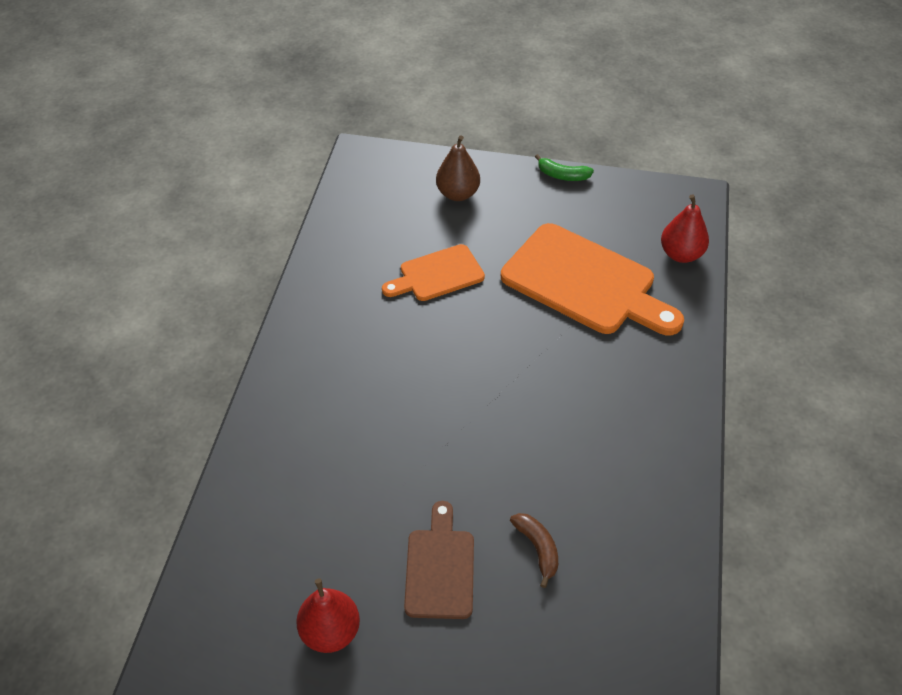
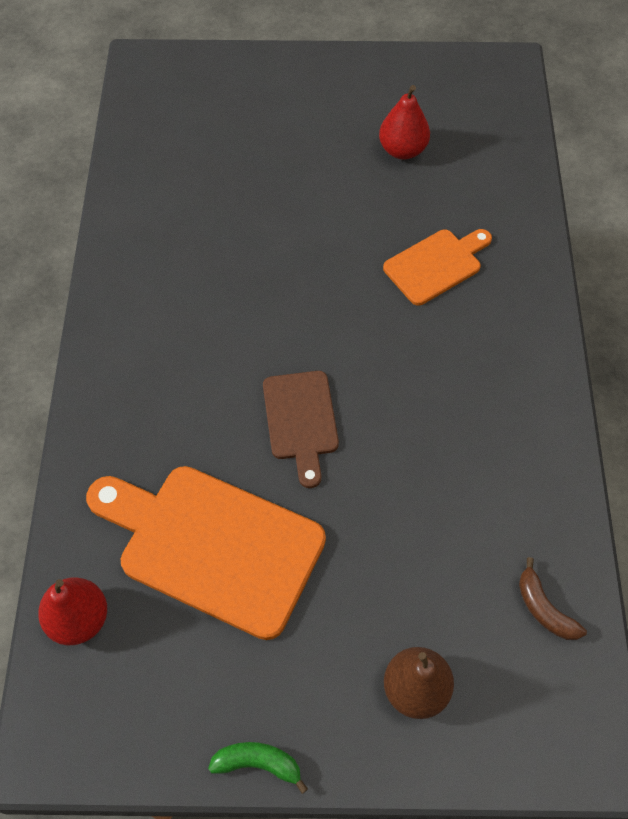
camera: 170 degrees right, 10 degrees up
(437, 275) = (407, 527): orange cutting board -> orange cutting board (436, 265)
(440, 568) = (326, 205): brown cutting board -> brown cutting board (301, 420)
(538, 548) = (242, 231): brown banana -> brown banana (544, 609)

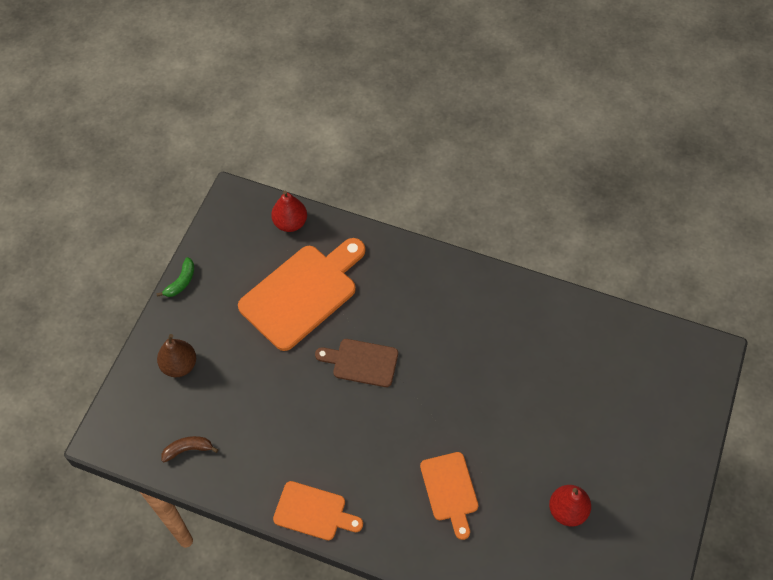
camera: 110 degrees right, 0 degrees up
(543, 404) = (313, 512): none -> orange cutting board

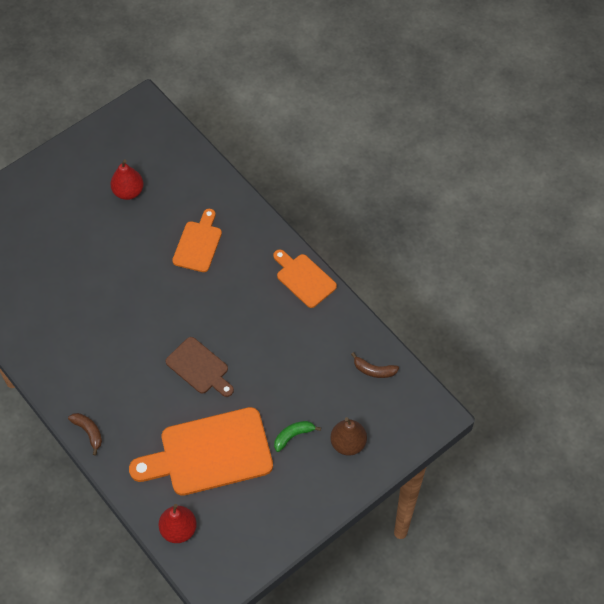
camera: 150 degrees left, 0 degrees up
(181, 282) = (309, 522): green banana -> green banana (293, 436)
(420, 257) = (89, 432): none -> brown banana

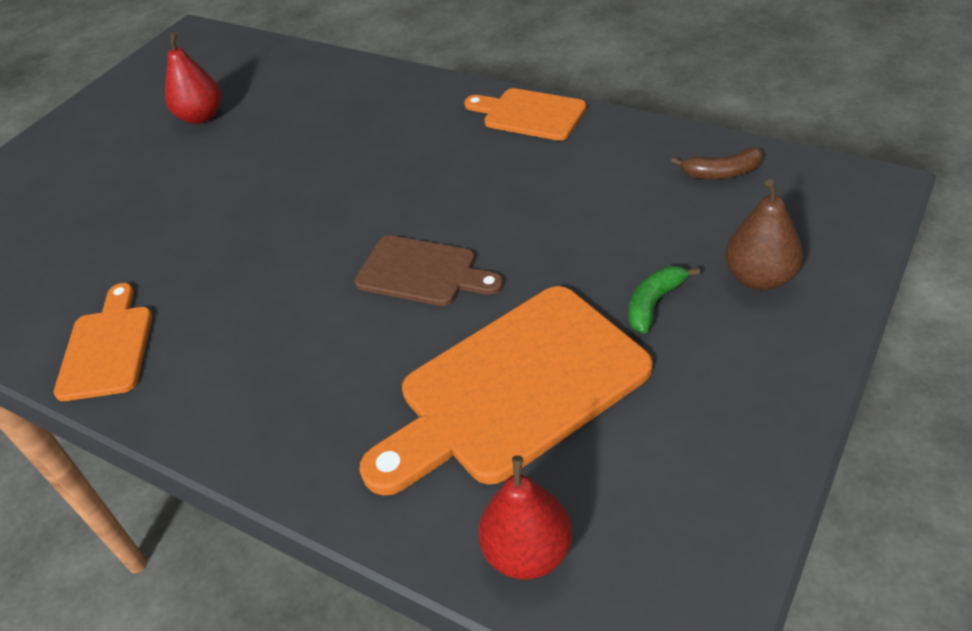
camera: 15 degrees left, 15 degrees down
(89, 432) = (249, 446): brown banana -> none
(198, 244) = (339, 133): orange cutting board -> orange cutting board (107, 348)

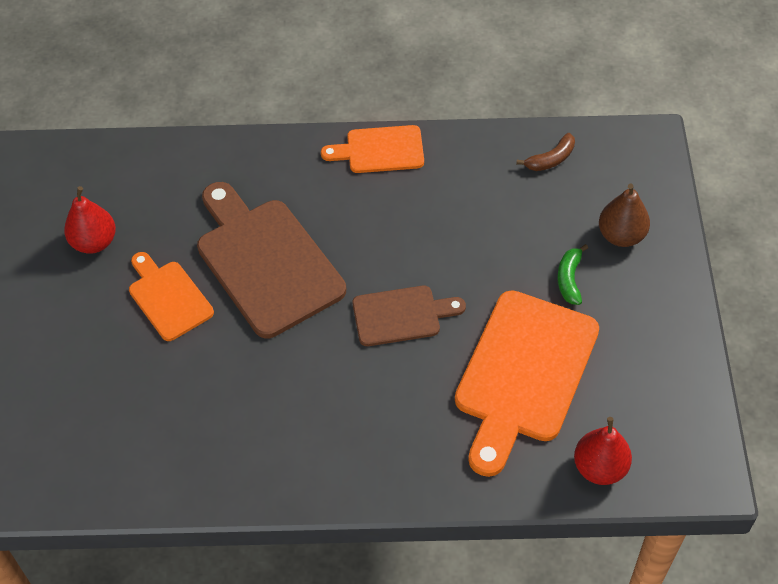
camera: 35 degrees left, 10 degrees up
(107, 348) = (215, 466): orange cutting board -> orange cutting board (168, 298)
(331, 177) = (266, 262): none -> brown cutting board

